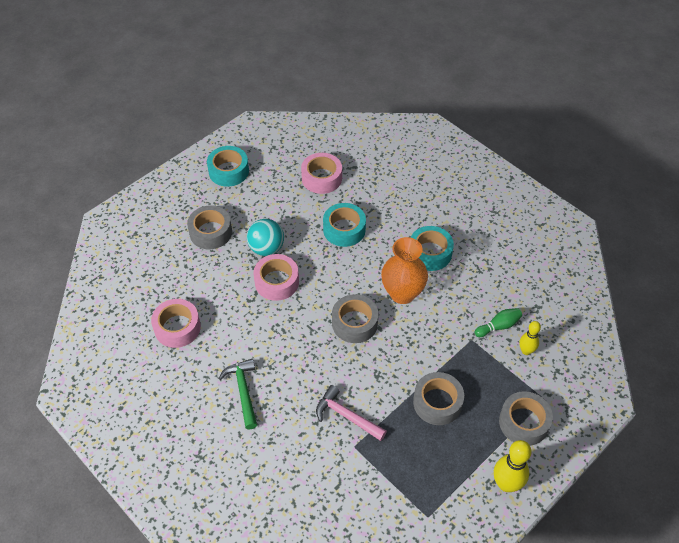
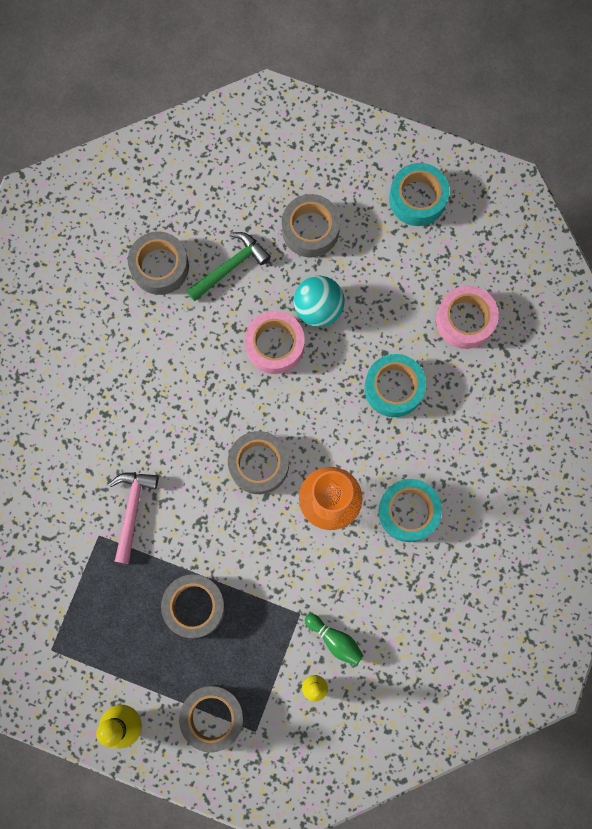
camera: 65 degrees right, 25 degrees up
(177, 327) = (160, 267): pink tape -> grey tape
(243, 391) = (112, 382): green hammer -> green hammer (230, 266)

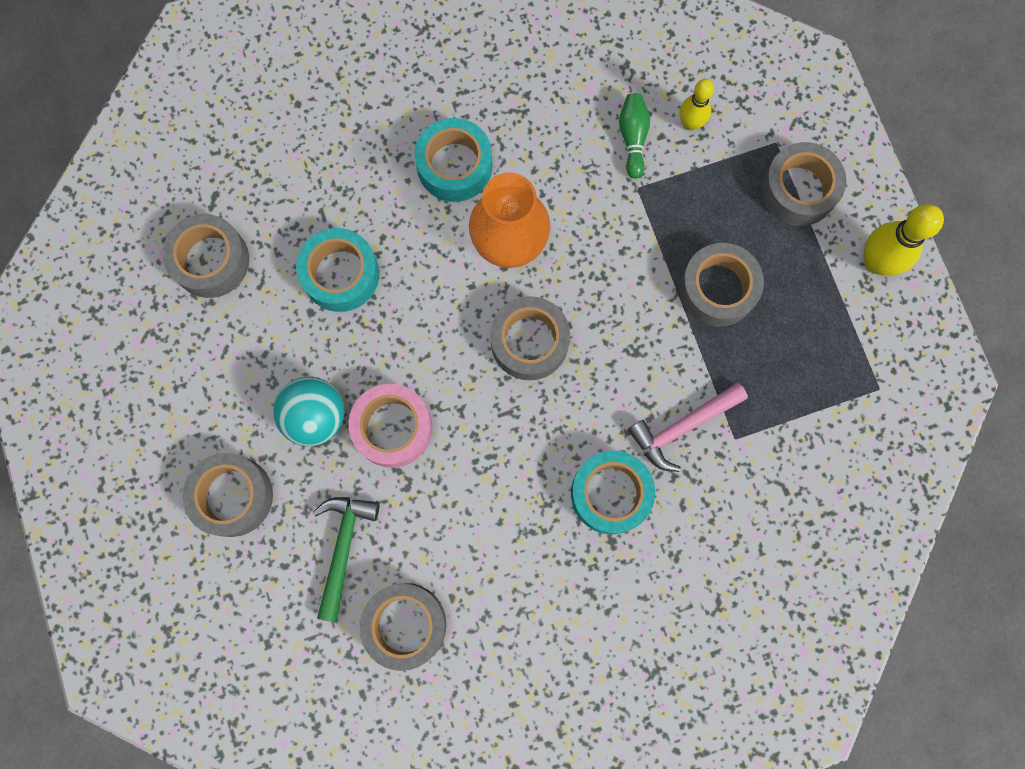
camera: 130 degrees left, 0 degrees up
(230, 266) = (343, 548): green hammer -> green hammer turned 90 degrees clockwise
(417, 199) = (108, 412): turquoise tape -> turquoise tape (610, 494)
(465, 320) = (211, 261): pink tape -> grey tape

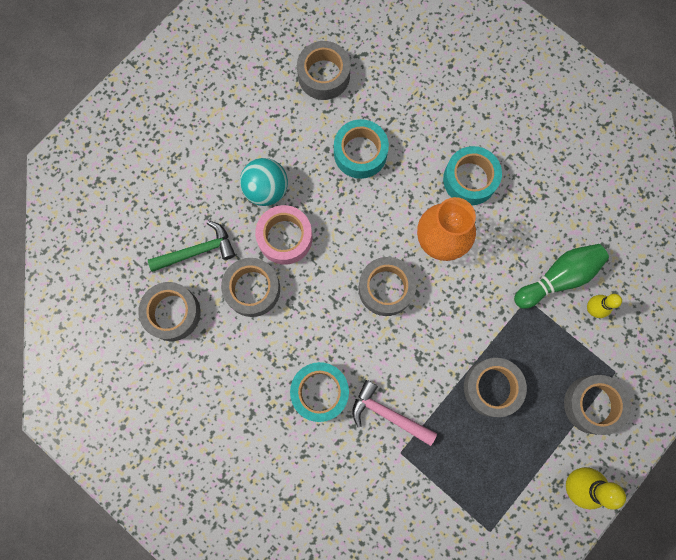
camera: 60 degrees right, 0 degrees up
(233, 496) = (193, 171): grey tape -> grey tape (252, 289)
(633, 138) = (558, 278): green bowling pin -> green bowling pin, size x1.61

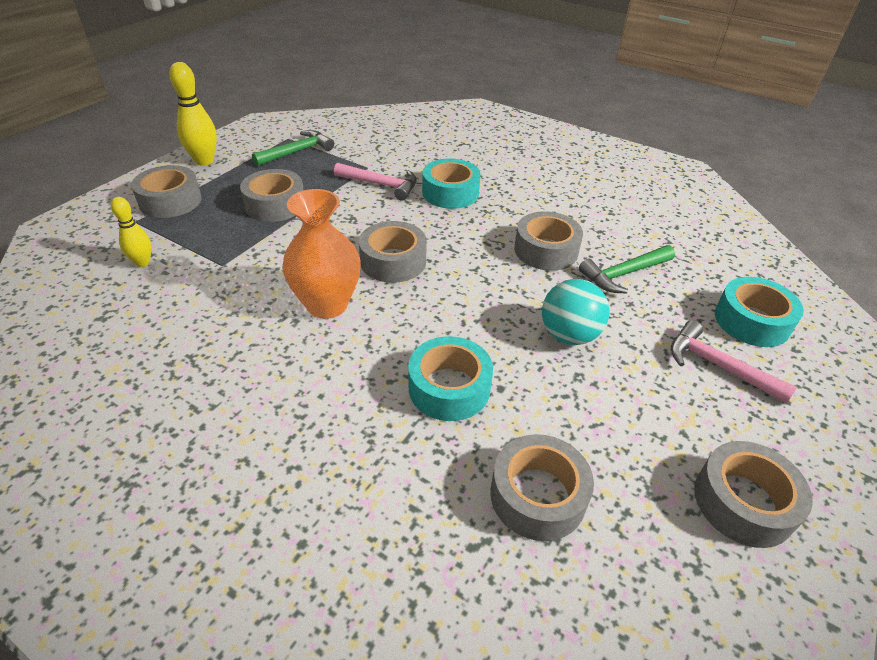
camera: 170 degrees right, 35 degrees down
(172, 313) = (621, 229): grey tape -> grey tape (743, 502)
(174, 150) = (717, 366): none -> pink hammer
(285, 237) = (526, 292): pink tape -> none
(470, 179) = (281, 371): turquoise tape -> turquoise tape (752, 321)
(477, 496) = (297, 151): none -> green hammer
(558, 278) = (177, 284): green bowling pin -> none

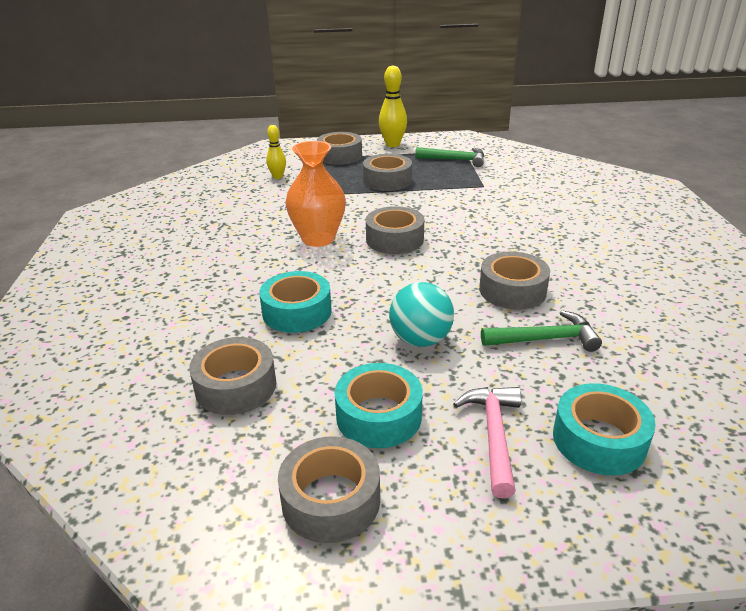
camera: 55 degrees right, 10 degrees down
(381, 185) = (472, 199): pink hammer -> none
(450, 193) = (513, 224): turquoise tape -> turquoise tape (378, 416)
(623, 274) = (545, 339): green hammer -> green hammer turned 150 degrees clockwise

